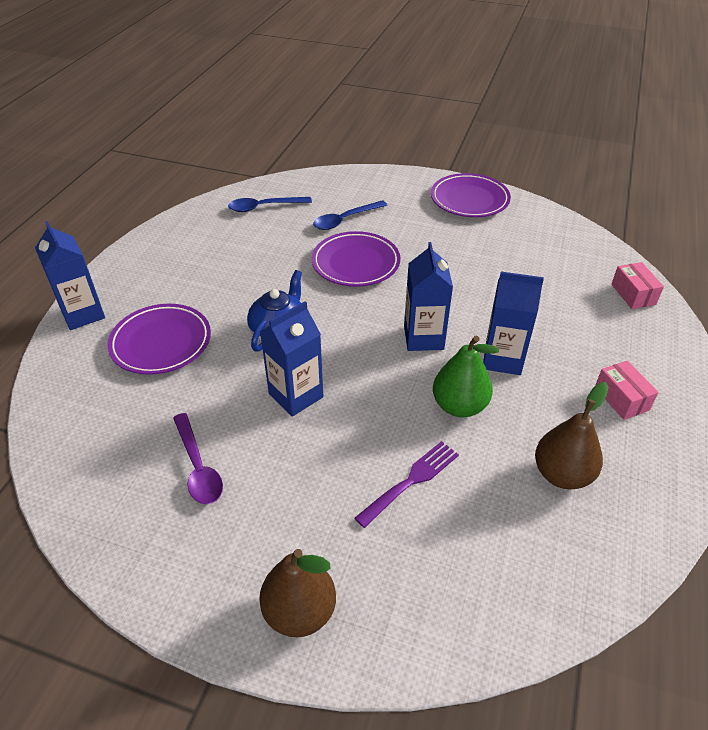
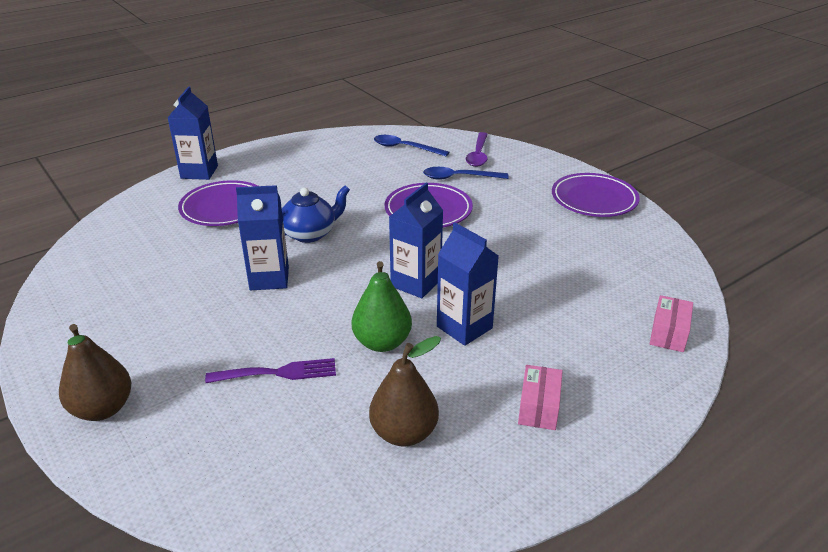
camera: 35 degrees right, 10 degrees down
(198, 467) = (153, 291): purple spoon -> purple spoon (478, 155)

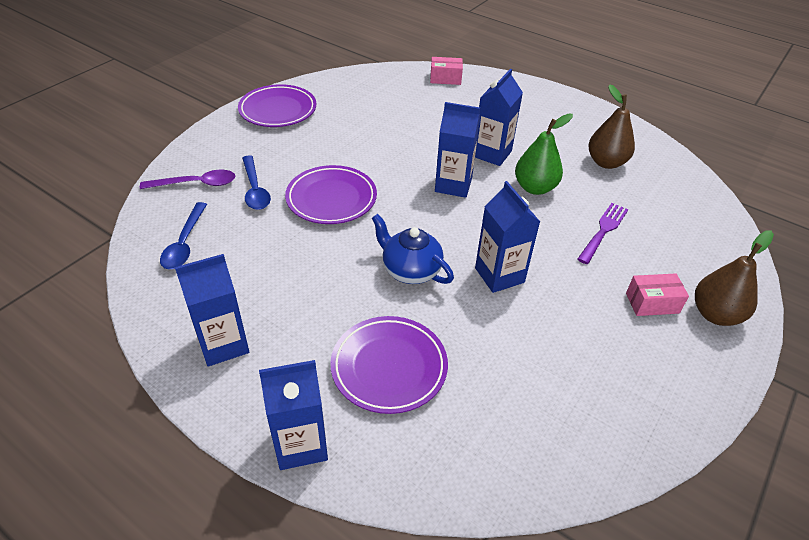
camera: 110 degrees left, 10 degrees up
(278, 373) = (603, 230): purple fork -> purple fork turned 60 degrees clockwise
(296, 155) = (223, 344): none -> blue carton
(539, 407) = (545, 118): pink box -> pink box (652, 303)

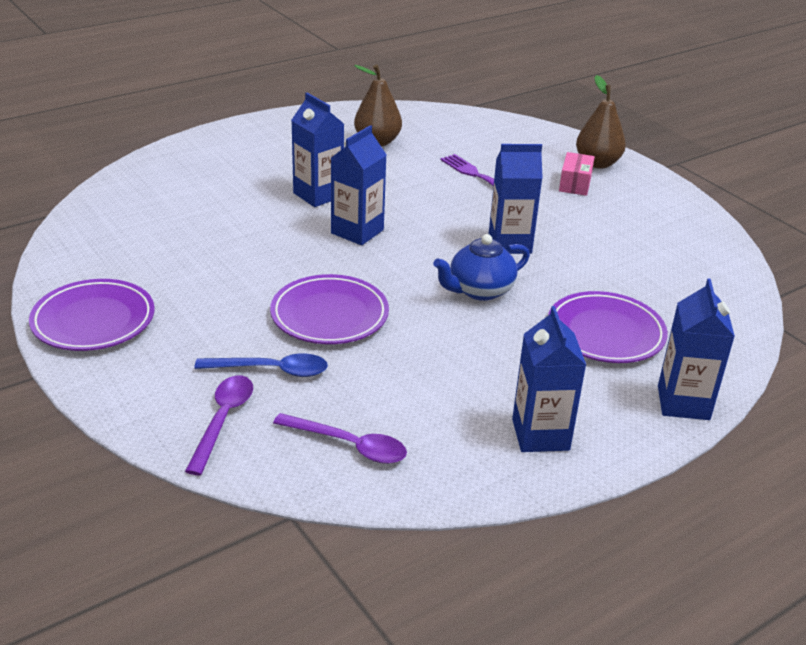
camera: 70 degrees left, 10 degrees down
(185, 243) = (349, 445): blue spoon -> purple spoon
(445, 78) = (138, 181): pink box -> none
(535, 188) = (392, 188): green pear -> none

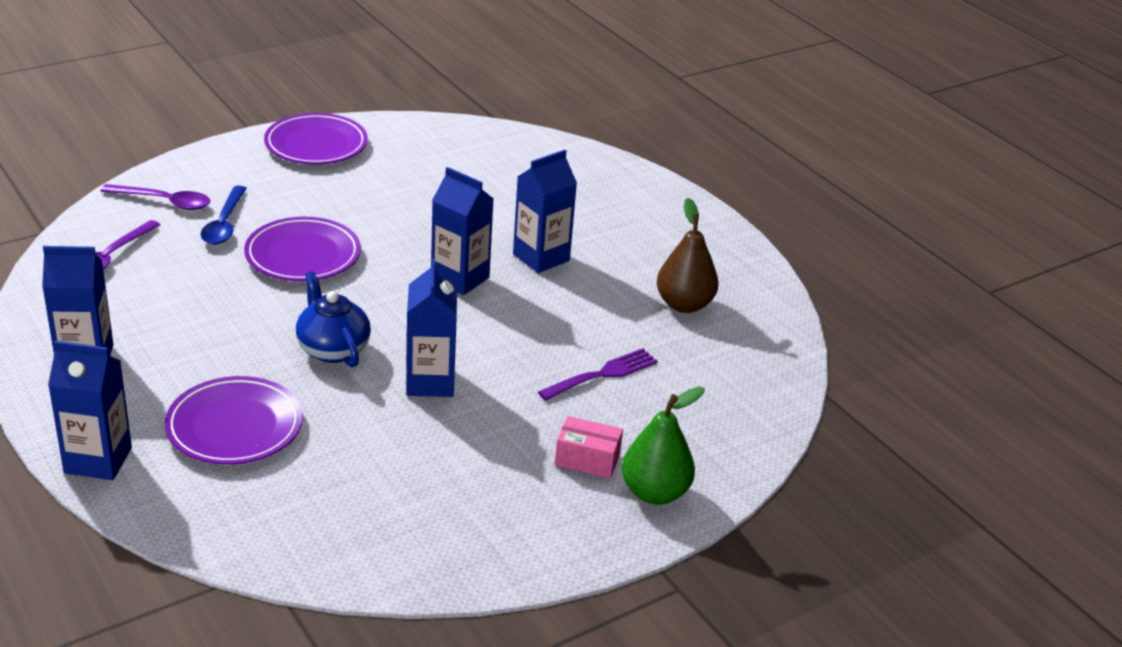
camera: 90 degrees right, 0 degrees up
(597, 163) = (654, 492): brown pear -> green pear

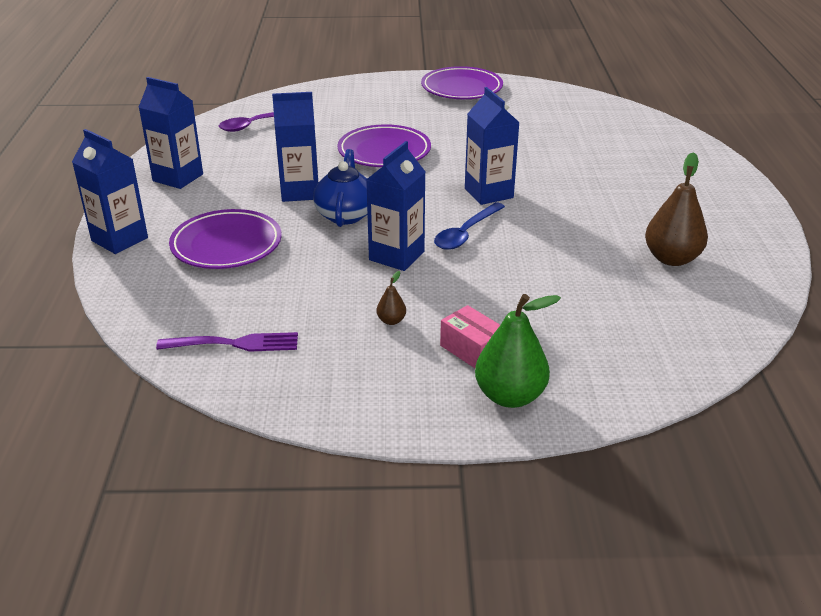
camera: 35 degrees right, 0 degrees up
(164, 202) = (323, 101): purple spoon -> none
(224, 224) = (349, 121): blue spoon -> blue spoon (466, 233)
(488, 455) = (391, 321): none -> brown pear
(541, 257) = (570, 194): blue carton -> blue carton (300, 192)
(603, 374) = (547, 290): purple fork -> purple fork (235, 343)

